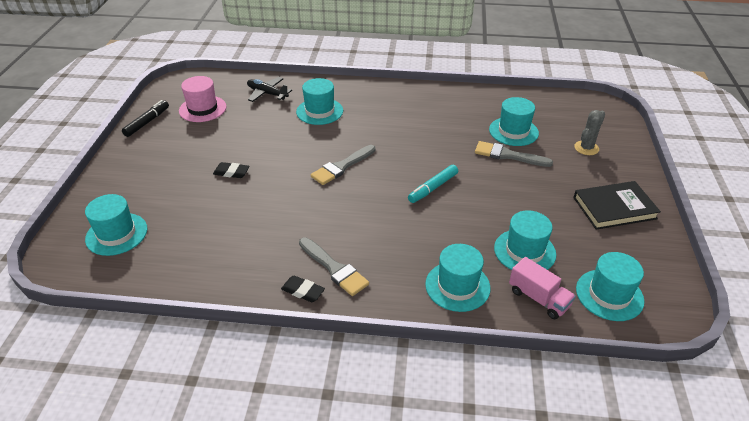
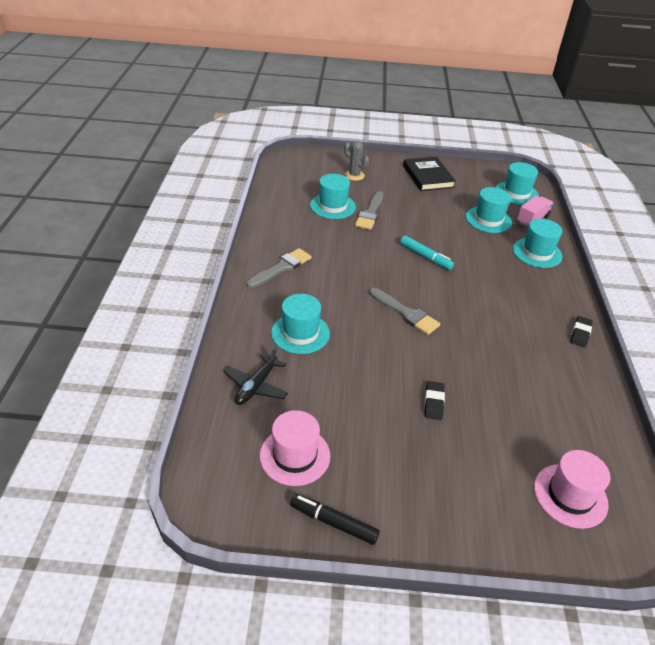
camera: 95 degrees left, 0 degrees up
(116, 234) = (570, 495): turquoise hat -> pink hat
(334, 268) = (547, 316): grey brush -> grey brush (281, 268)

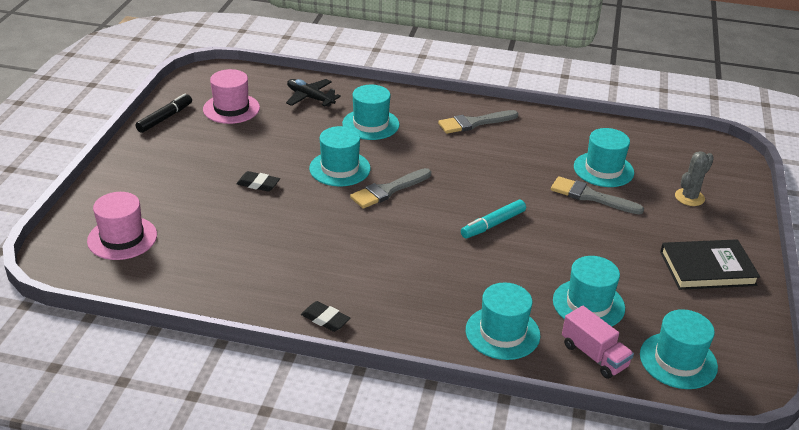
camera: 100 degrees right, 5 degrees down
(281, 268) = (474, 123): grey brush -> grey brush turned 105 degrees clockwise
(384, 347) = (340, 168): none -> turquoise hat

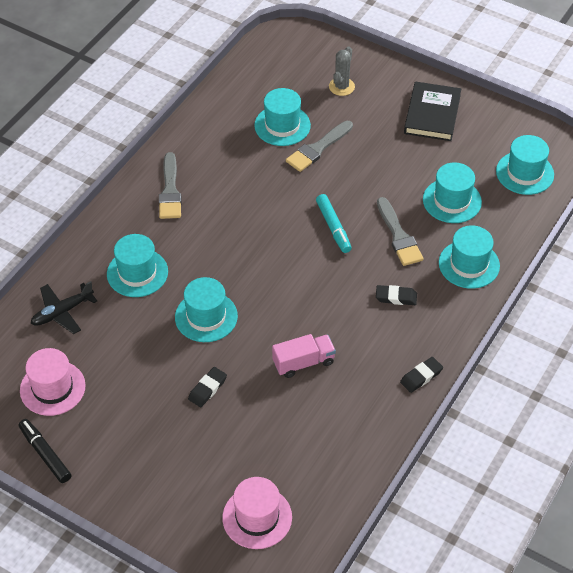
camera: 70 degrees left, 15 degrees up
(388, 190) = (256, 287): grey brush -> grey brush (399, 236)
(424, 283) = (396, 297): none -> black eraser
(594, 355) = (507, 218): pink truck -> pink truck (303, 362)
(689, 197) = (341, 87): grey cactus -> grey cactus turned 45 degrees clockwise

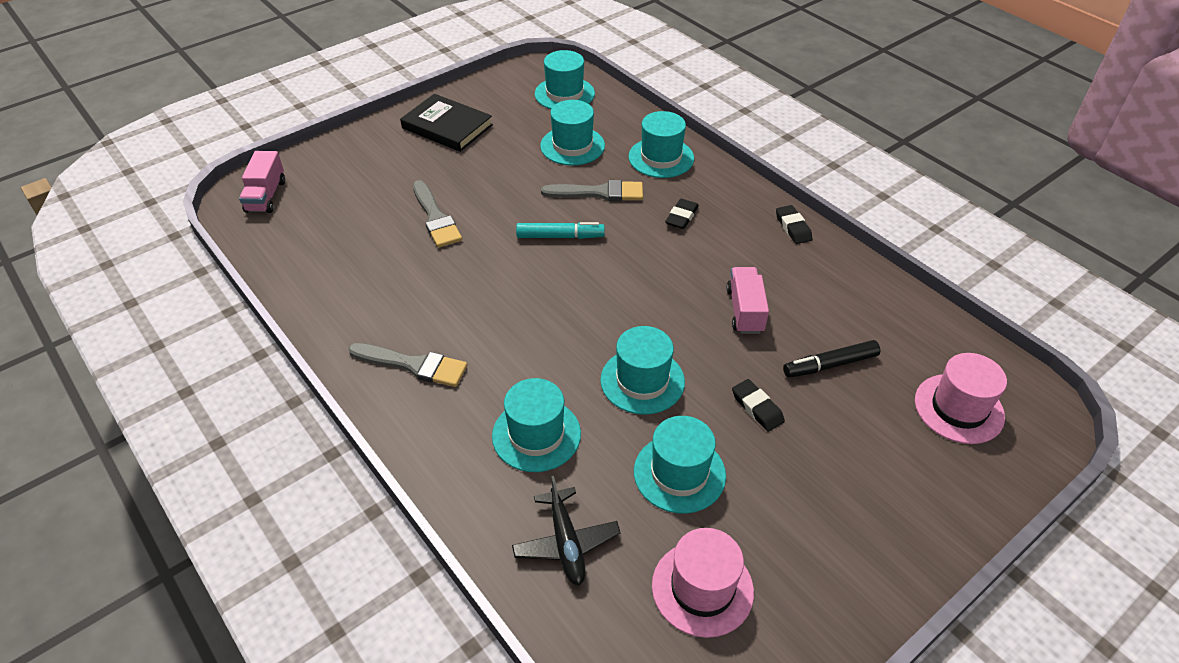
camera: 70 degrees left, 5 degrees down
(45, 454) = (821, 626): black marker -> black marker (830, 365)
(282, 125) = (379, 236): turquoise hat -> turquoise hat (679, 473)
(294, 49) = (266, 196): none -> pink truck
(341, 87) = (357, 176): grey cactus -> none

